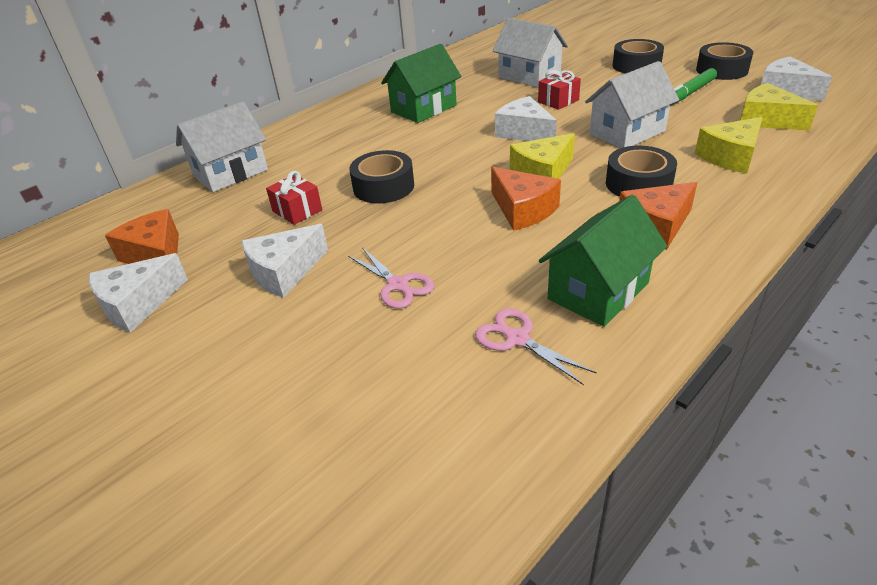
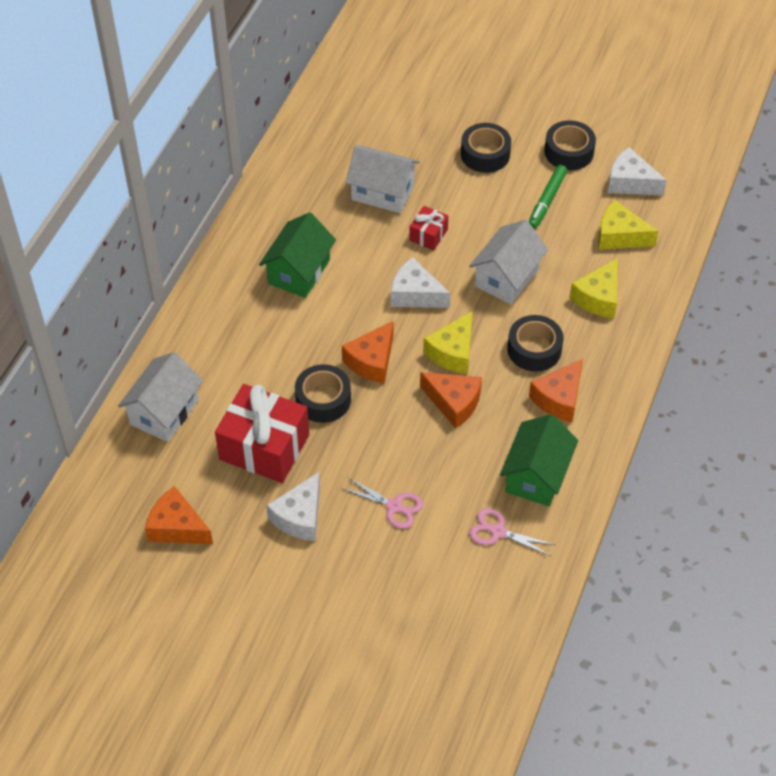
camera: 25 degrees left, 15 degrees up
(138, 304) = (205, 577): white cheese -> none
(297, 211) = (264, 447): red gift -> red gift, size x2.07
(452, 168) = (372, 361): none -> orange cheese

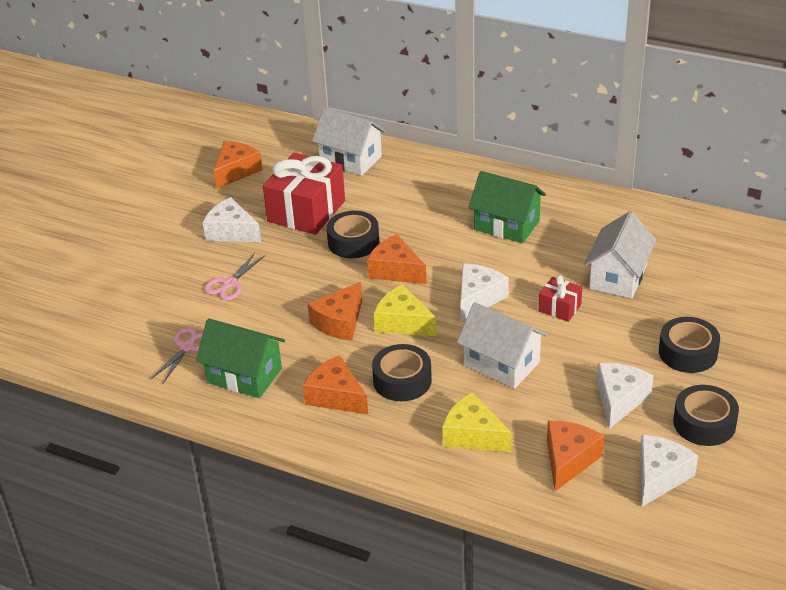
camera: 95 degrees right, 15 degrees down
(546, 201) = (619, 400): green marker -> white cheese
(619, 236) = (569, 460): yellow cheese -> orange cheese

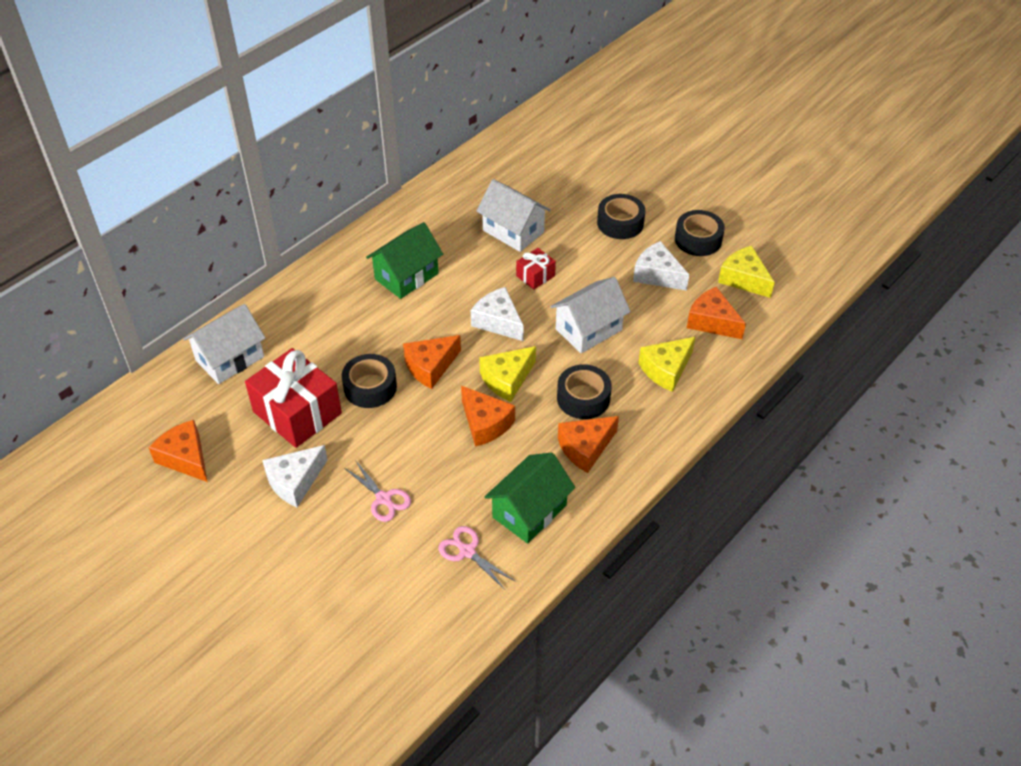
camera: 75 degrees left, 10 degrees up
(659, 476) = (743, 279): white cheese -> yellow cheese

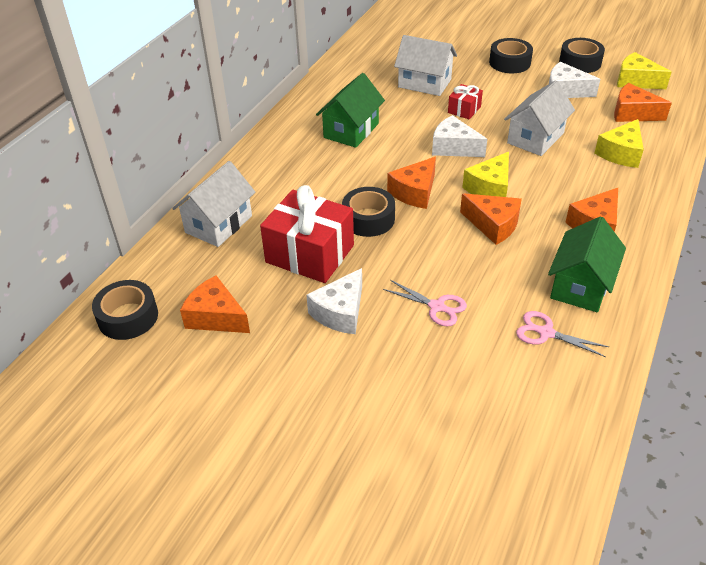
camera: 15 degrees left, 5 degrees down
(583, 398) = (566, 188): black tape -> black tape (128, 317)

